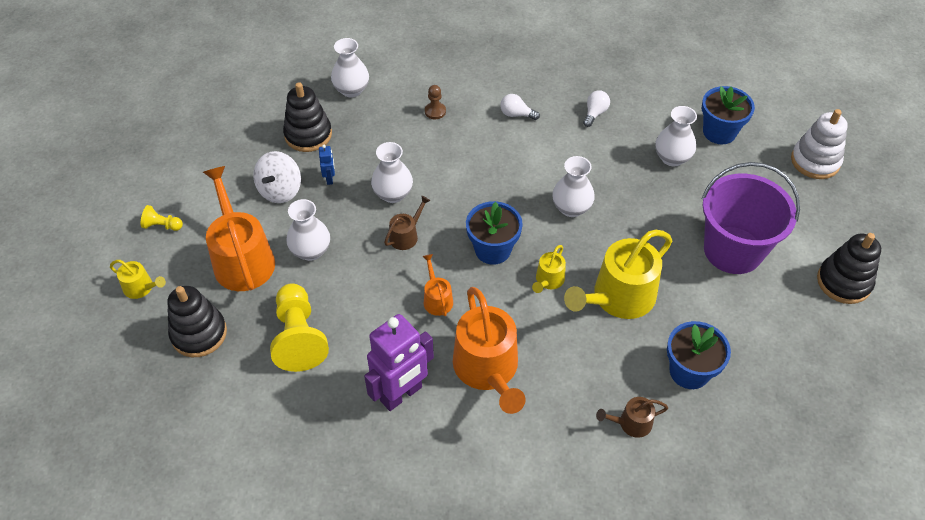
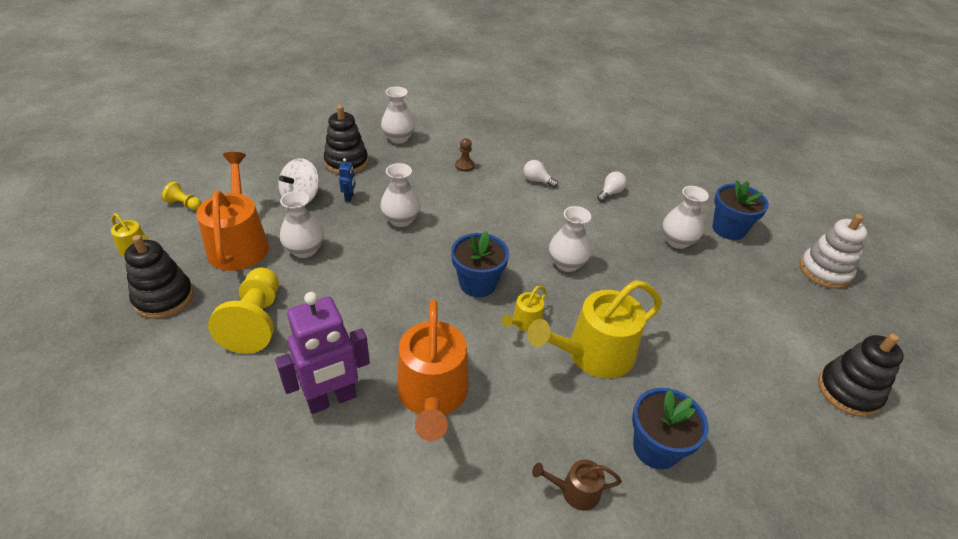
camera: 10 degrees right, 10 degrees down
(406, 236) = (399, 255): brown watering can -> none
(437, 299) = (406, 316): orange watering can -> none
(733, 250) = (726, 334): purple bucket -> none

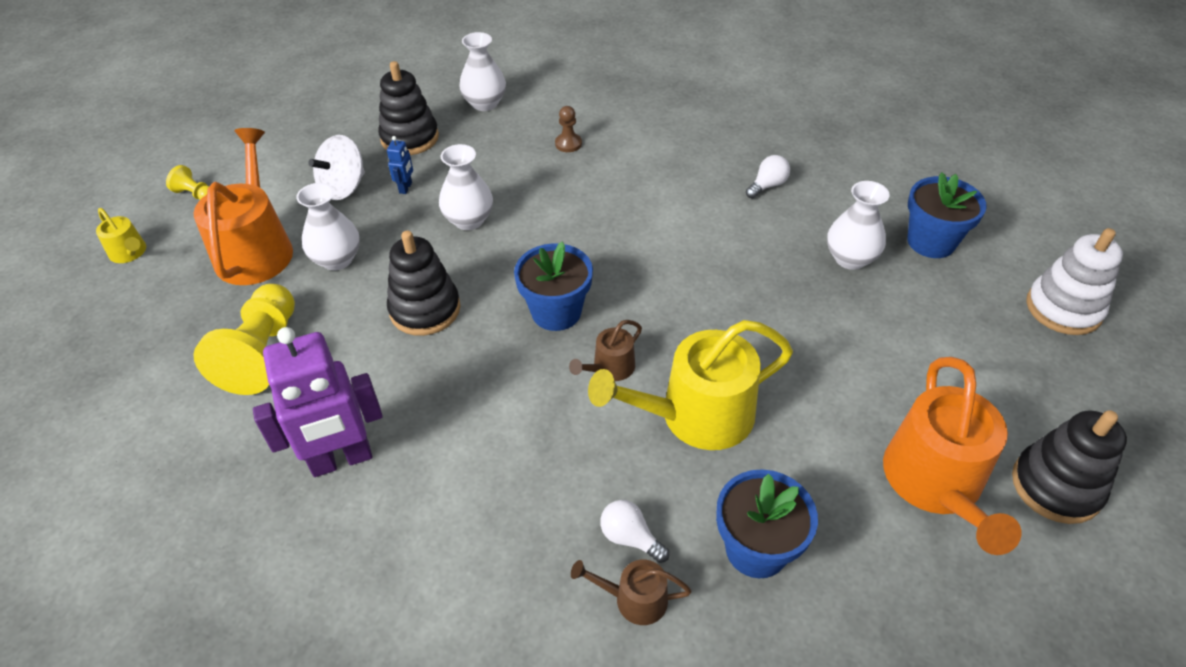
camera: 10 degrees right, 5 degrees up
(164, 298) = (155, 319): black stacking toy -> black stacking toy (425, 309)
(432, 394) = (470, 460): orange watering can -> orange watering can (935, 483)
(524, 322) = (610, 368): yellow watering can -> brown watering can
(537, 181) = (666, 166): white light bulb -> white light bulb (630, 538)
(566, 263) = (684, 287): white vase -> none

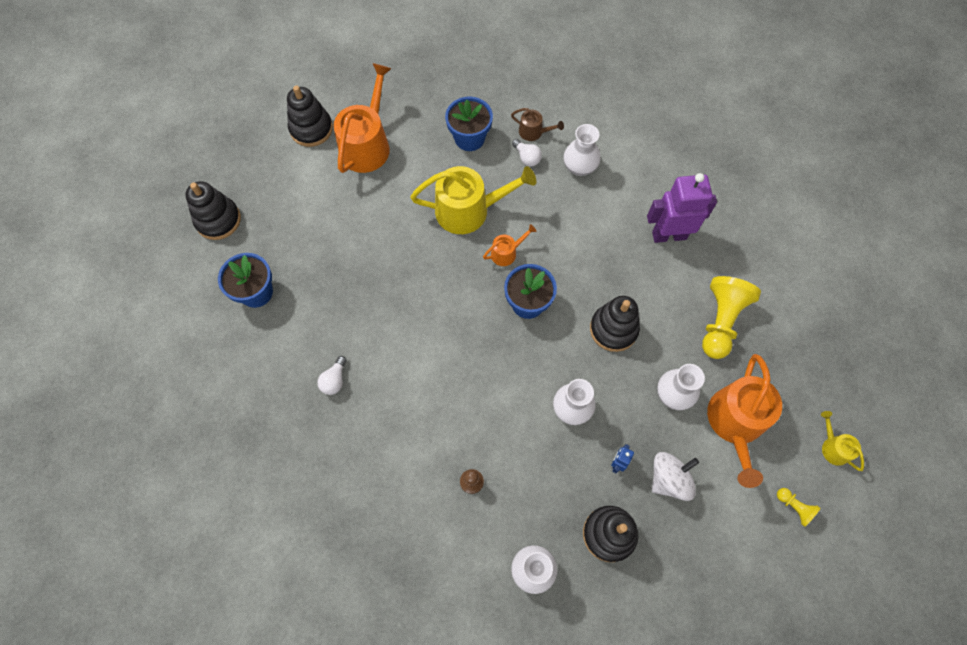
camera: 165 degrees left, 20 degrees up
(610, 368) = (506, 253): brown watering can -> orange watering can
(767, 185) = (334, 380): white light bulb -> white light bulb turned 45 degrees counterclockwise
(850, 258) = (318, 293): white vase -> white vase (579, 167)
(1063, 308) = (218, 220): white stacking toy -> black stacking toy

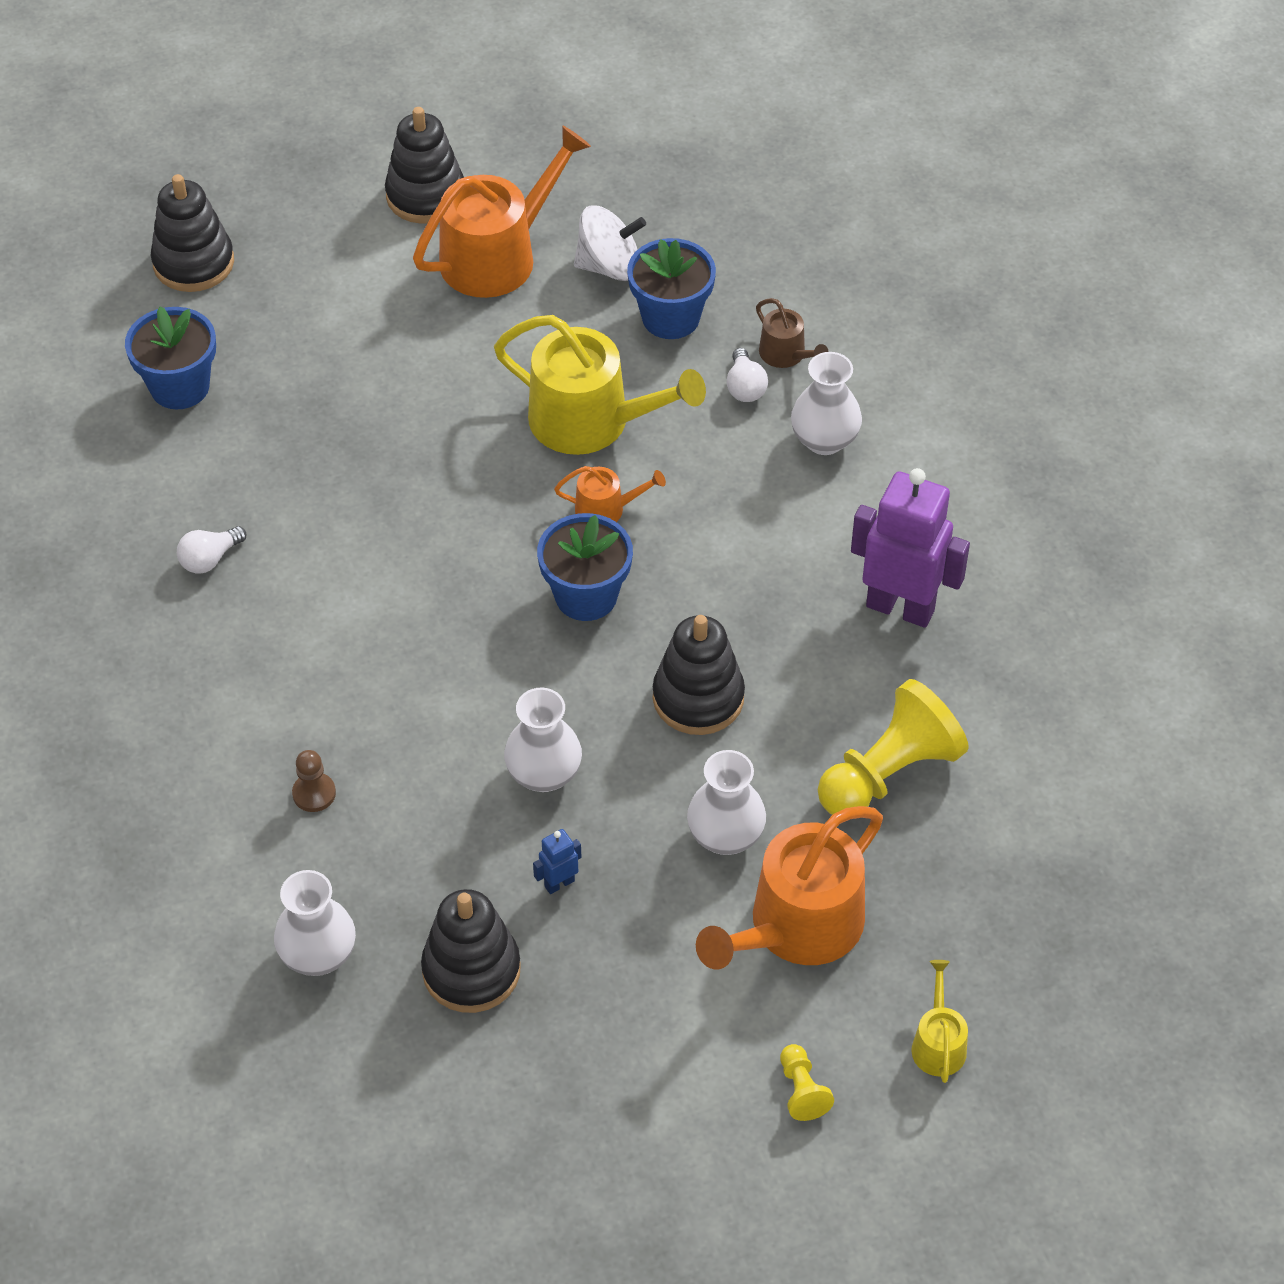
camera: 30 degrees right, 15 degrees down
(669, 479) = (625, 947): white spinning top -> white spinning top (609, 266)

